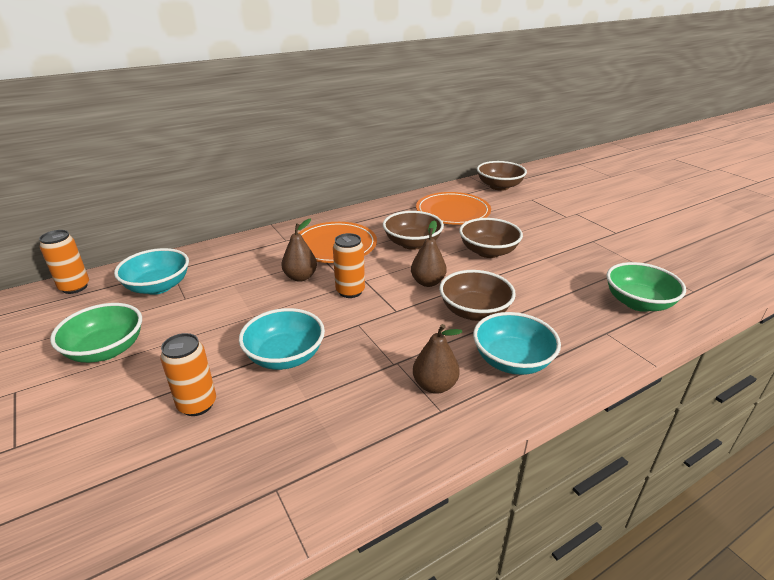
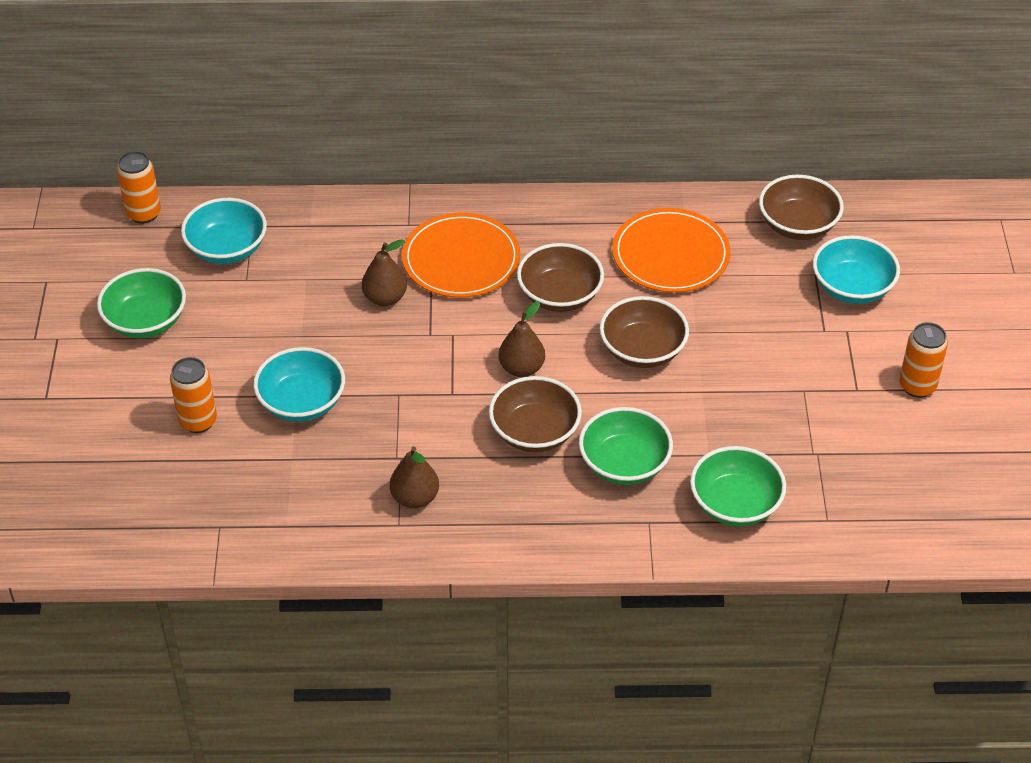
camera: 30 degrees right, 15 degrees up
(350, 291) = (424, 344): orange can -> orange can (917, 386)
(512, 361) = (513, 507): turquoise bowl -> turquoise bowl (852, 288)
(549, 307) = (624, 464): none -> green bowl

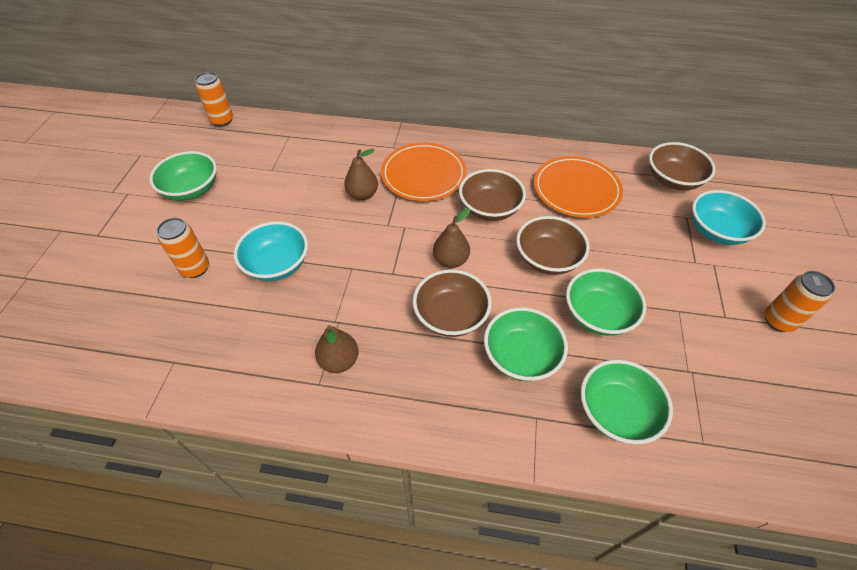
camera: 10 degrees right, 5 degrees up
(227, 249) = (266, 148): turquoise bowl -> none
(709, 407) = (598, 315): none -> green bowl

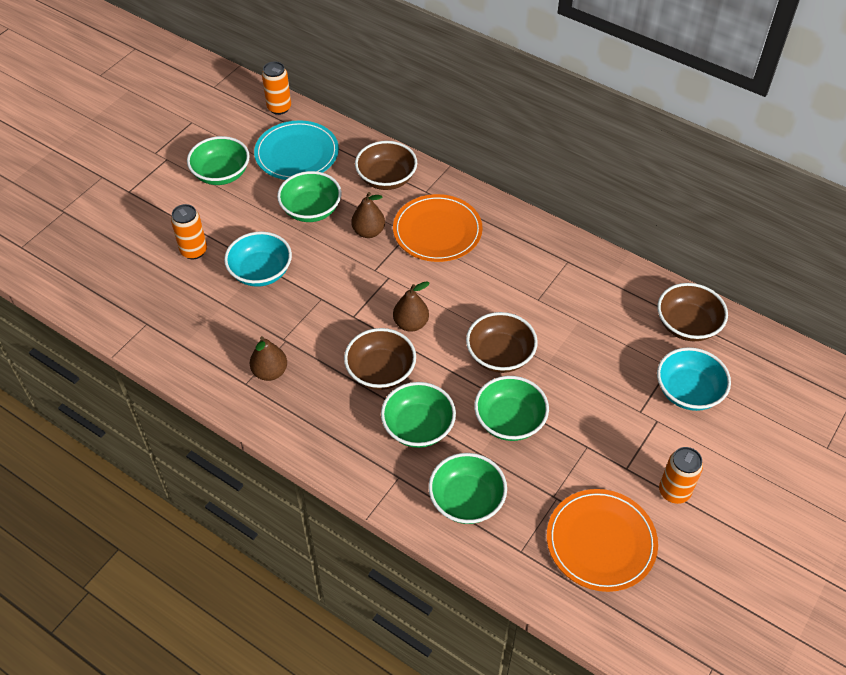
camera: 25 degrees right, 0 degrees up
(258, 151) = (297, 153): none -> turquoise plate
(297, 193) = (311, 210): none -> green bowl
(490, 208) = (478, 288): brown bowl -> brown bowl (386, 178)
(576, 189) = (577, 299): orange plate -> orange plate (601, 542)

